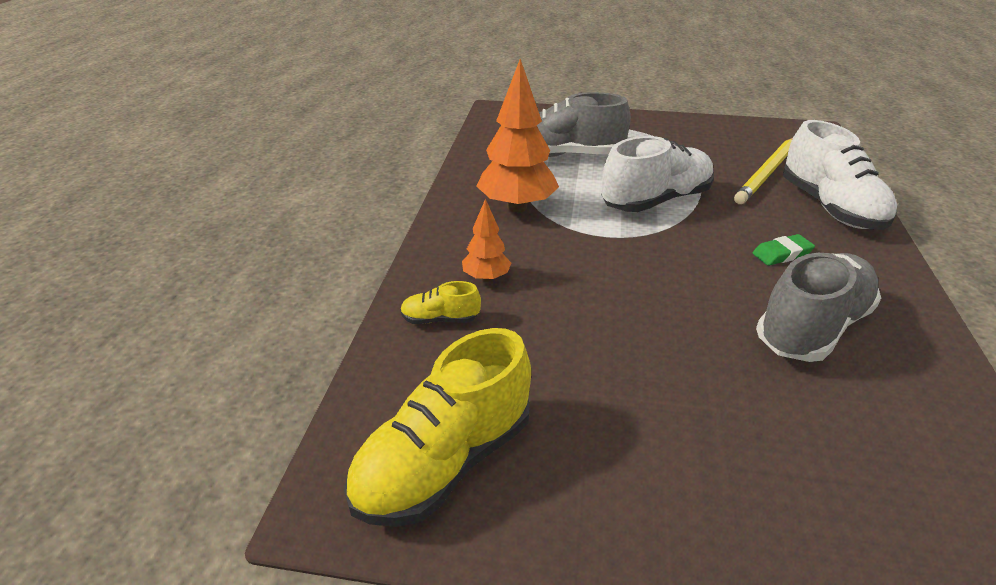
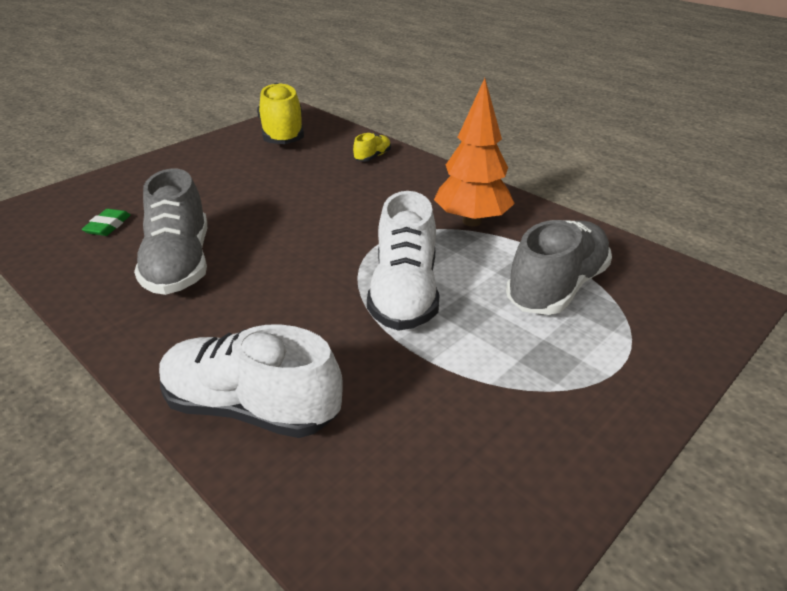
camera: 125 degrees right, 0 degrees up
(486, 278) = (393, 180): orange tree -> none
(767, 173) = (369, 421): yellow pencil -> none
(782, 254) = (247, 310): green eraser -> green eraser (108, 226)

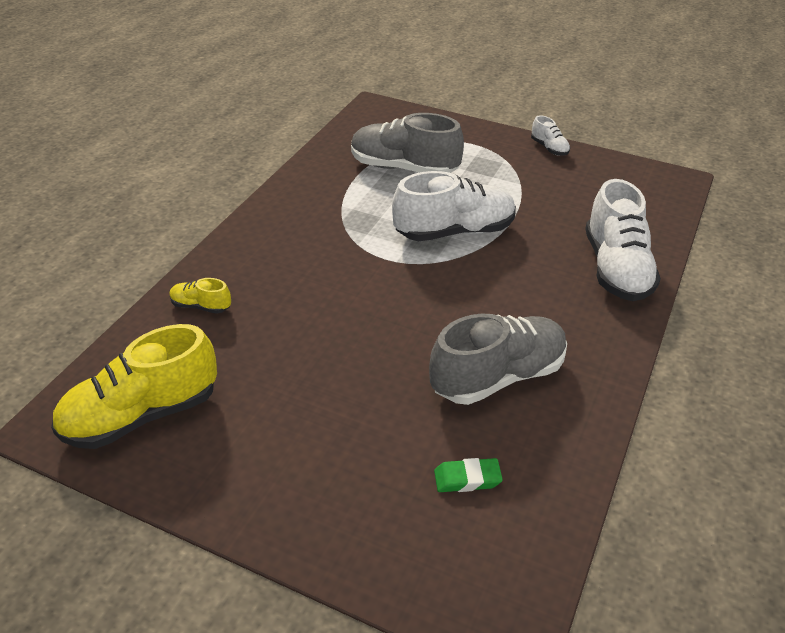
camera: 110 degrees left, 5 degrees up
(472, 221) = (325, 215): orange tree -> none
(597, 459) = (549, 148): none -> white shoe

